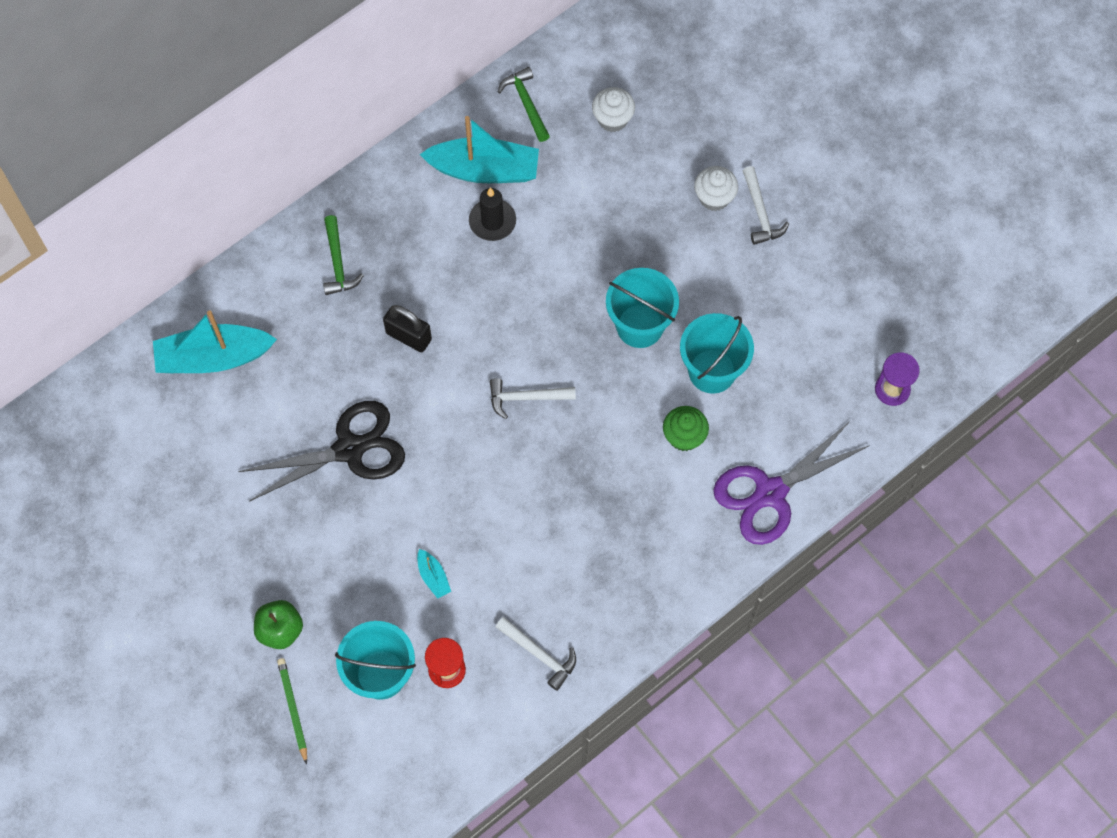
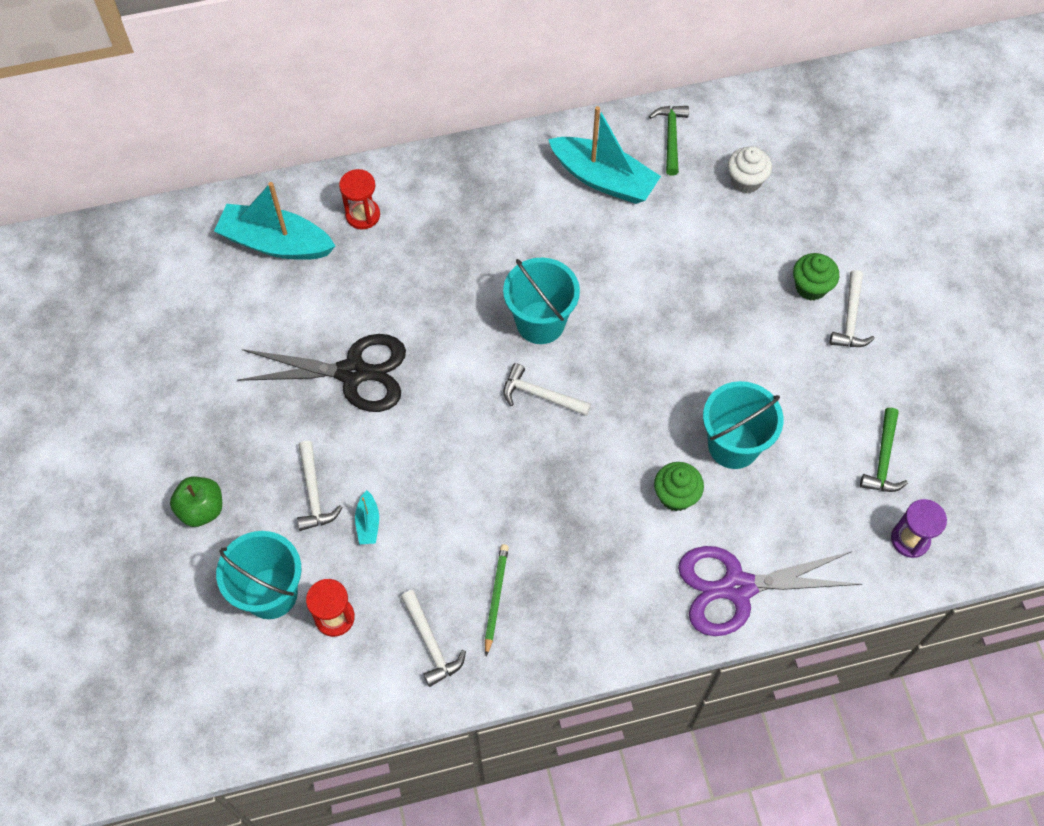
camera: 25 degrees right, 5 degrees down
(280, 297) = (363, 215): none -> red hourglass
(293, 709) = (173, 589): green pencil -> green pencil (496, 598)
(338, 262) = (429, 206): green hammer -> green hammer (883, 459)
(372, 572) = (314, 493): none -> white hammer
(408, 336) = (459, 295): black padlock -> none
(492, 221) = (588, 226): black candle -> none
(639, 326) = (682, 374): turquoise bucket -> turquoise bucket (540, 322)
(714, 197) = (811, 287): white cupcake -> green cupcake

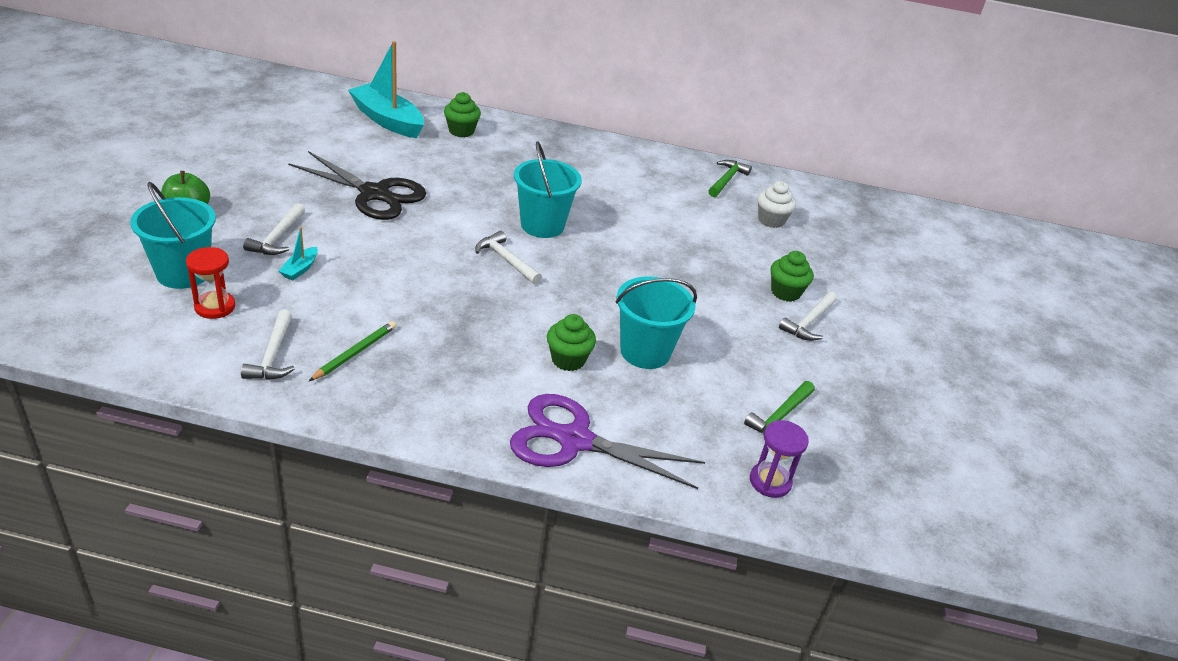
camera: 20 degrees right, 25 degrees down
(363, 215) = (461, 131): red hourglass -> green cupcake
(603, 179) = (656, 179): turquoise boat -> none

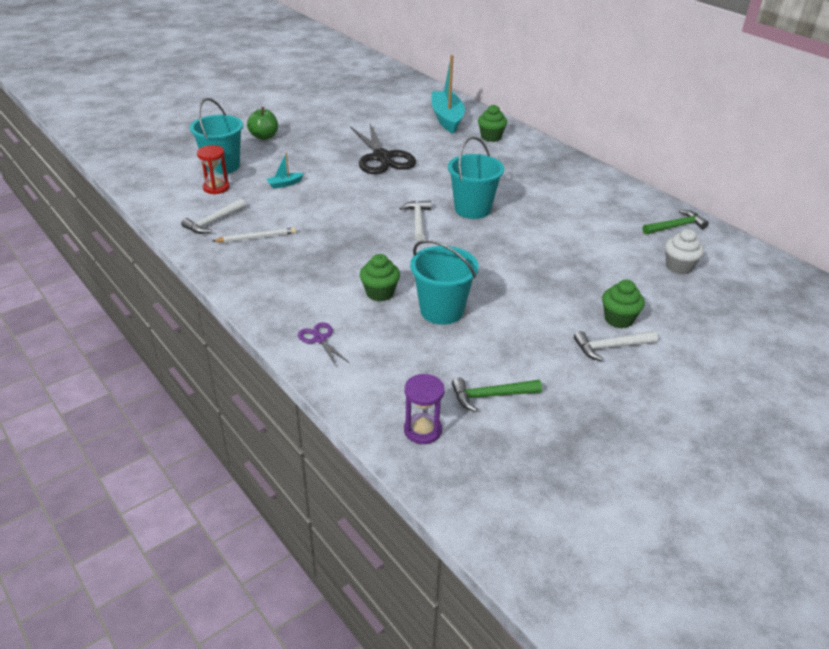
camera: 45 degrees right, 0 degrees up
(277, 237) = (294, 164): white hammer -> none
(355, 353) = (256, 238): green pencil -> white pencil
(574, 440) = (320, 339): purple scissors -> purple scissors, size x0.45

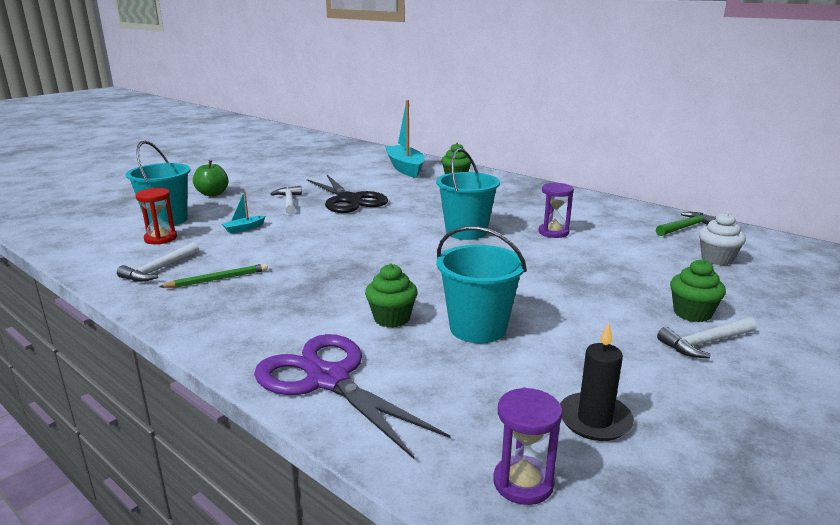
camera: 10 degrees left, 15 degrees down
(256, 238) = (217, 279): white pencil -> green pencil
(320, 339) = (328, 379): purple scissors -> purple scissors, size x2.23
(418, 221) = (410, 247): white hammer -> white hammer (289, 202)
(491, 396) = (594, 420): green hammer -> black candle
(550, 218) = (553, 232): none -> purple hourglass

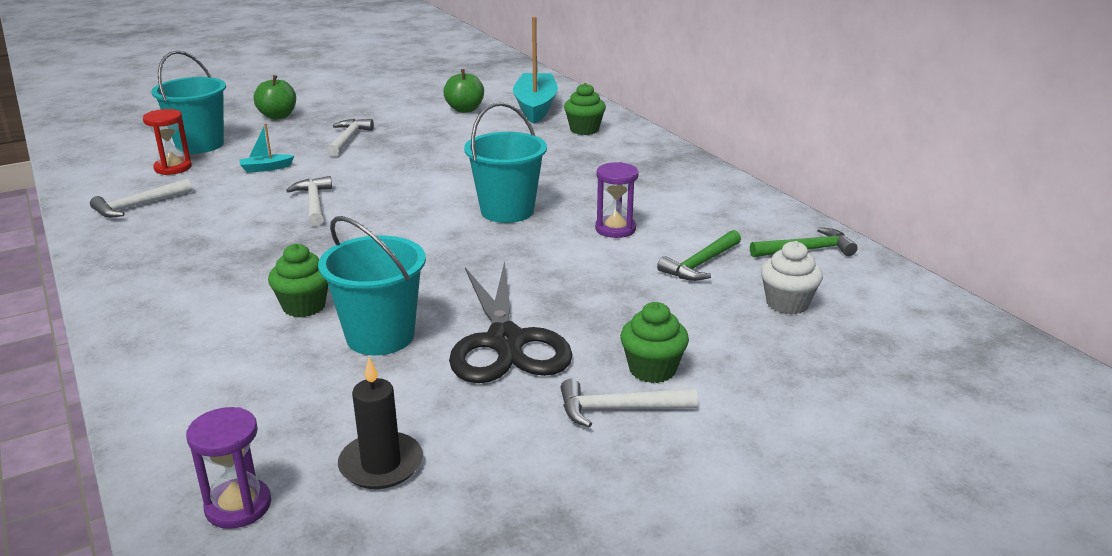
camera: 20 degrees right, 5 degrees up
(217, 279) = (181, 227): green pencil -> none
(313, 247) = (314, 203): none -> white hammer
(328, 379) = (174, 360): purple scissors -> none
(349, 200) = (418, 145): black scissors -> black scissors (505, 342)
(356, 174) = (465, 109): none -> green apple
(635, 245) = (701, 264): none -> green hammer

